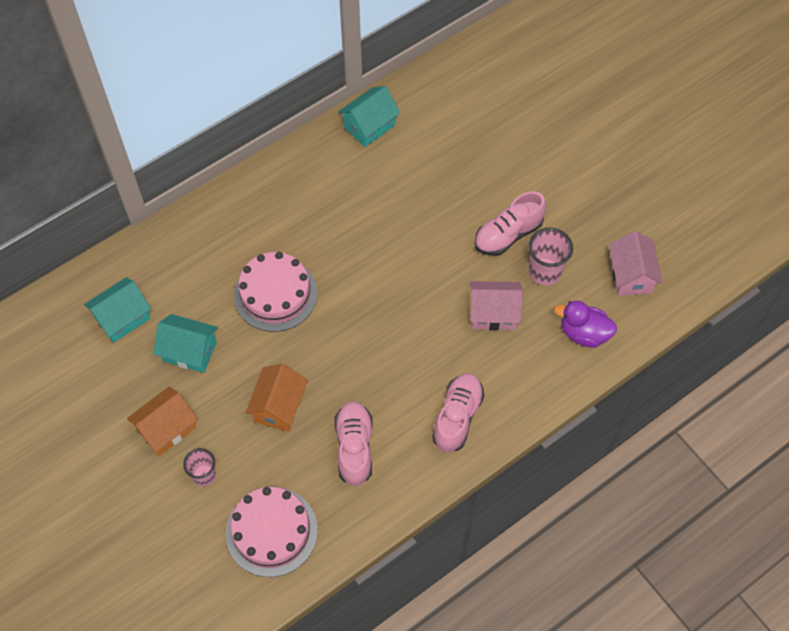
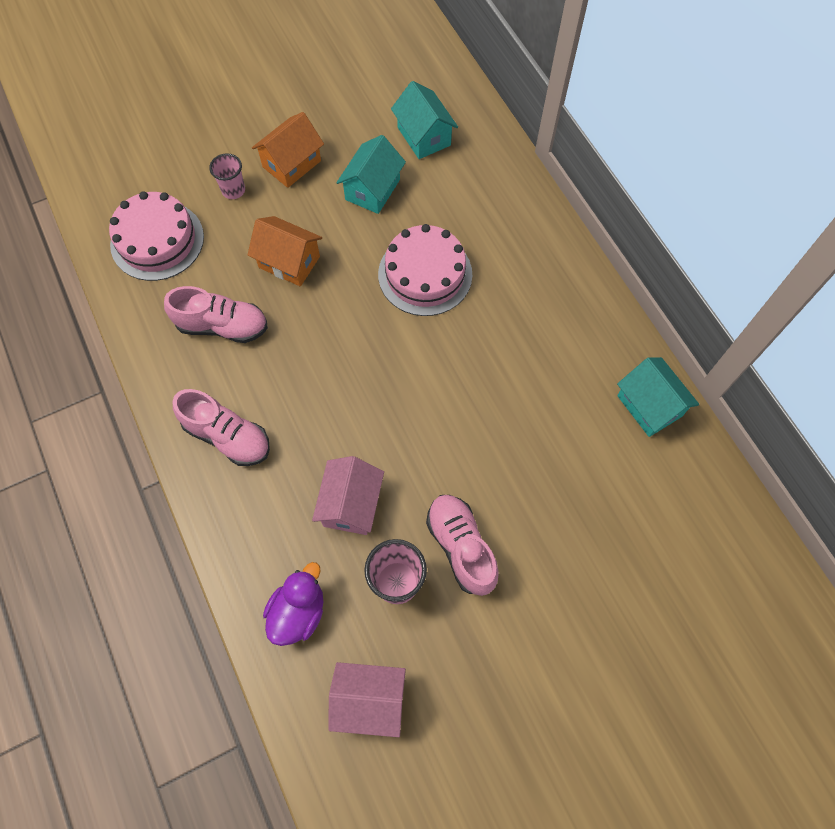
camera: 100 degrees right, 5 degrees up
(166, 428) = (292, 164): orange house -> orange house turned 75 degrees clockwise

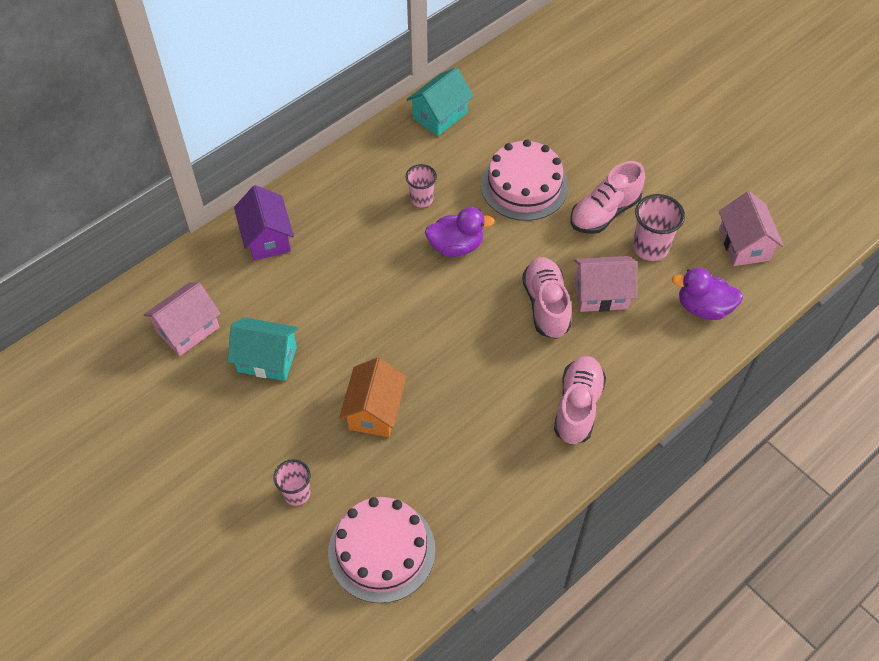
camera: 105 degrees left, 10 degrees down
(222, 326) = (466, 449): pink shoe -> pink shoe (546, 305)
(292, 164) = (248, 445): orange house -> none
(424, 136) = (188, 329): turquoise house -> pink house
(425, 274) = (357, 291): pink cake -> pink cake (524, 186)
(456, 376) = (456, 246): none -> purple duck
(511, 210) = (267, 238): none -> purple house
(528, 357) = (421, 199): none -> pink cup

